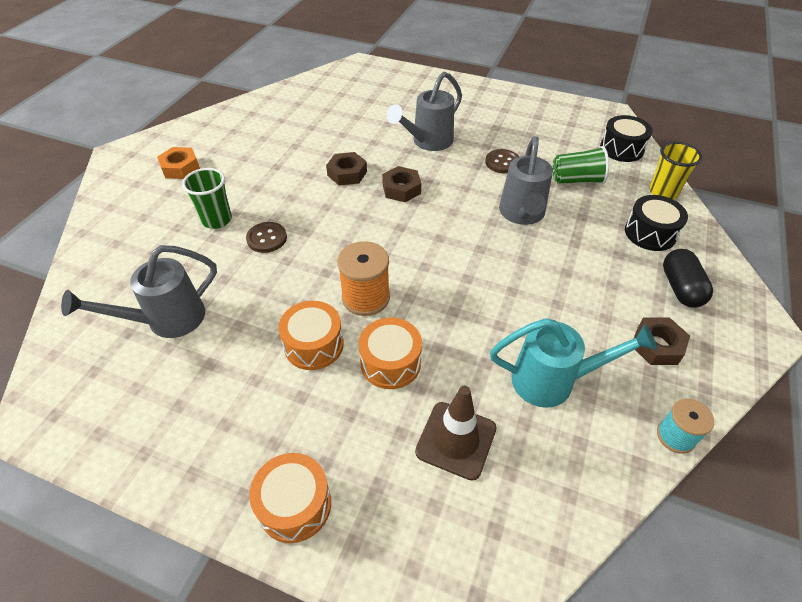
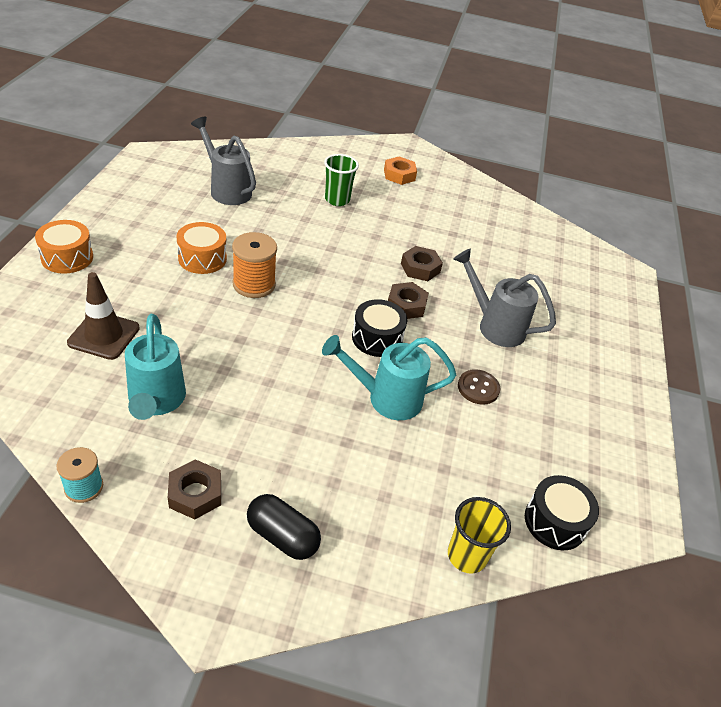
camera: 75 degrees right, 5 degrees down
(267, 238) = (319, 227): brown button -> none
(390, 363) = (182, 299): orange drum -> none
(522, 215) = (386, 398): grey watering can -> turquoise watering can
(576, 180) = (465, 458): green cup -> none
(650, 233) = (377, 523): black drum -> black drum (377, 338)
(680, 288) = (282, 536): black capsule -> black capsule turned 45 degrees clockwise

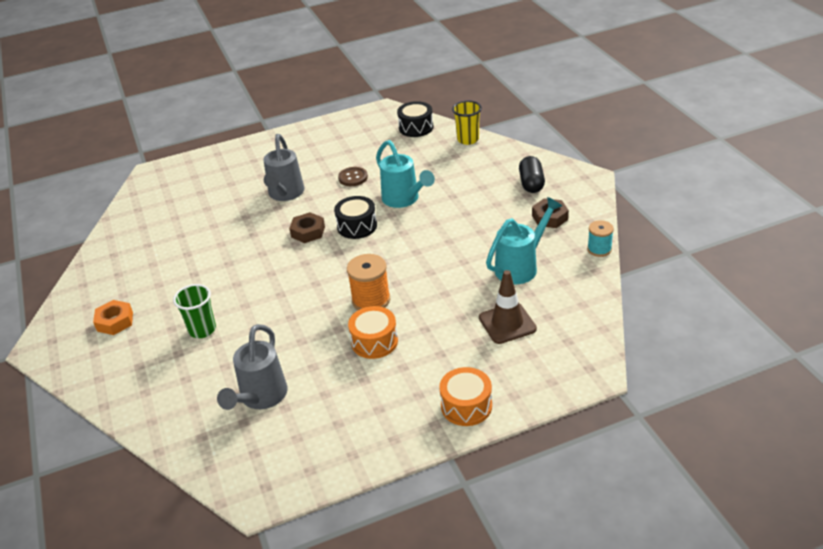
camera: 115 degrees left, 5 degrees down
(420, 268) = (255, 246): brown nut -> none

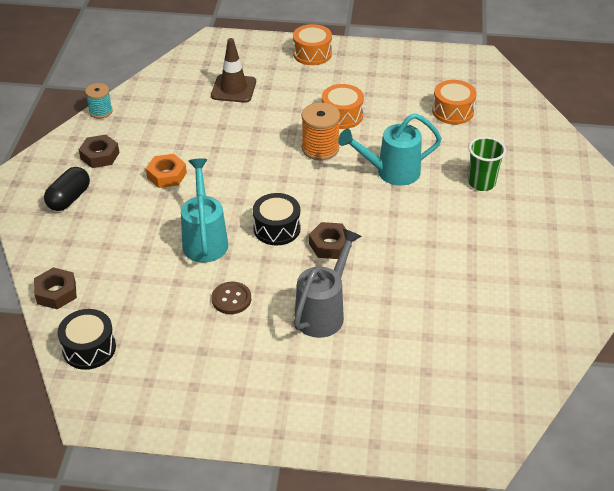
camera: 155 degrees left, 5 degrees up
(115, 321) = (565, 226): orange nut -> orange nut (167, 175)
(260, 398) = (452, 111): grey watering can -> orange drum
(468, 139) = (56, 293): yellow cup -> brown nut
(521, 266) = (176, 124): turquoise watering can -> turquoise watering can (391, 172)

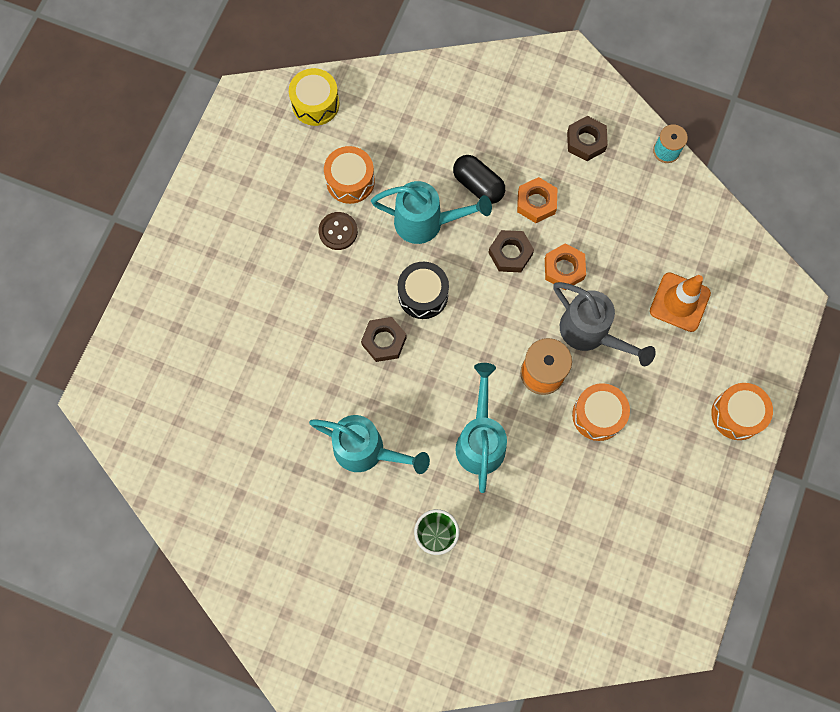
camera: 105 degrees right, 30 degrees up
(56, 293) = (392, 83): brown nut -> brown nut (510, 253)
(69, 198) = (523, 106): black capsule -> black capsule (478, 185)
(89, 348) = (315, 104): black drum -> yellow drum
(224, 150) = (564, 269): none -> orange nut
(233, 89) = (679, 302): brown traffic cone -> orange traffic cone
(323, 312) = (295, 310): grey watering can -> grey watering can (590, 333)
(433, 236) = (366, 451): none -> turquoise watering can
(452, 111) = (576, 553): orange drum -> orange drum (350, 181)

